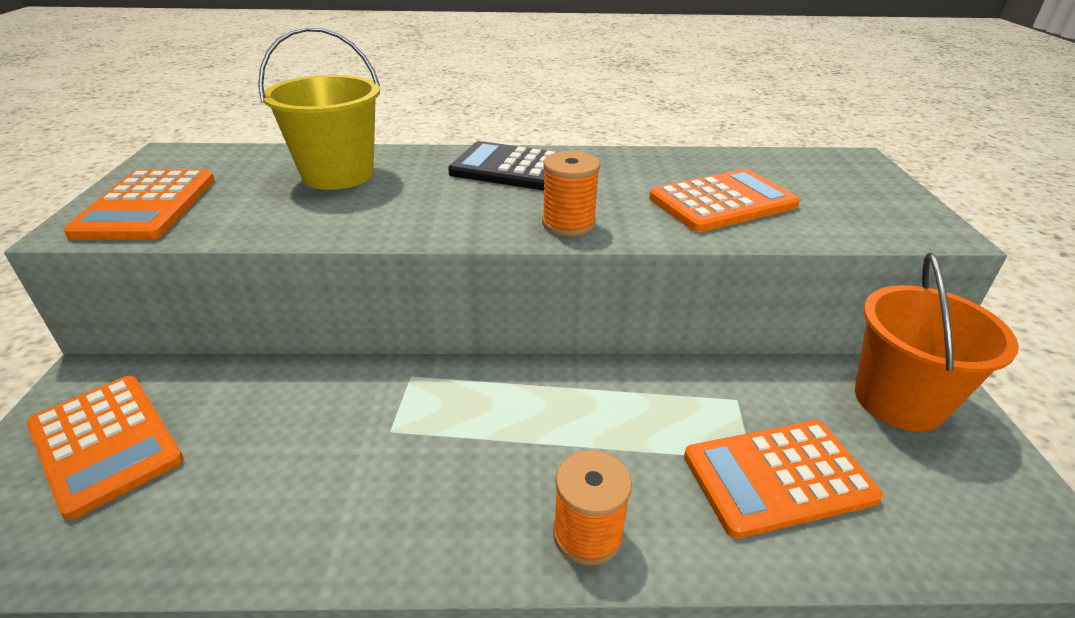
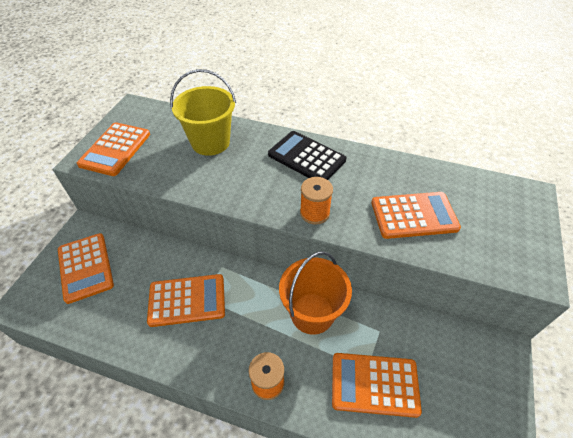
camera: 20 degrees right, 15 degrees up
(361, 443) = (187, 300): none -> orange calculator
(898, 400) = (472, 360): orange bucket -> orange bucket (312, 313)

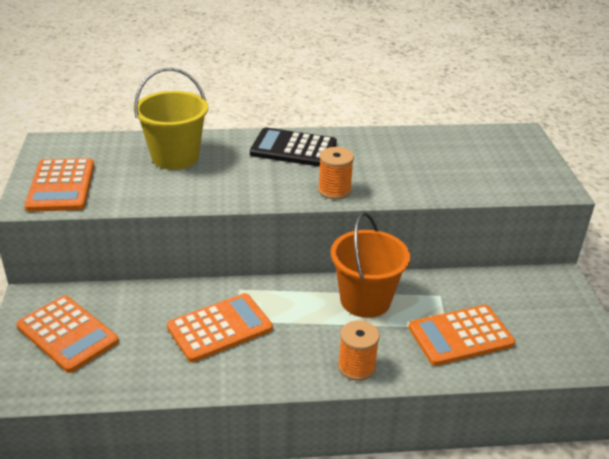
camera: 25 degrees left, 15 degrees down
(414, 215) = (430, 171): orange calculator -> none

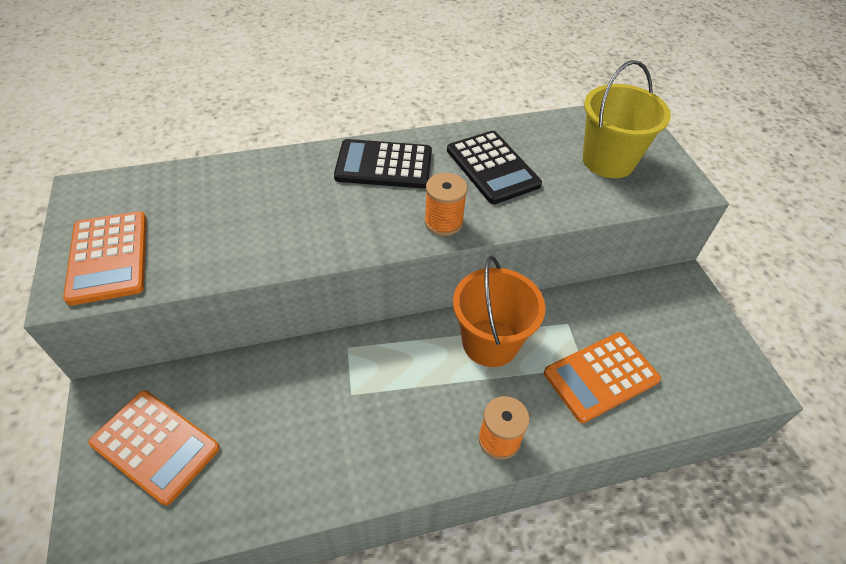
camera: 10 degrees left, 15 degrees up
(175, 157) = (246, 194): yellow bucket -> yellow bucket (608, 161)
(220, 328) = (335, 407): orange calculator -> none
(387, 159) = (492, 167): none -> black calculator

